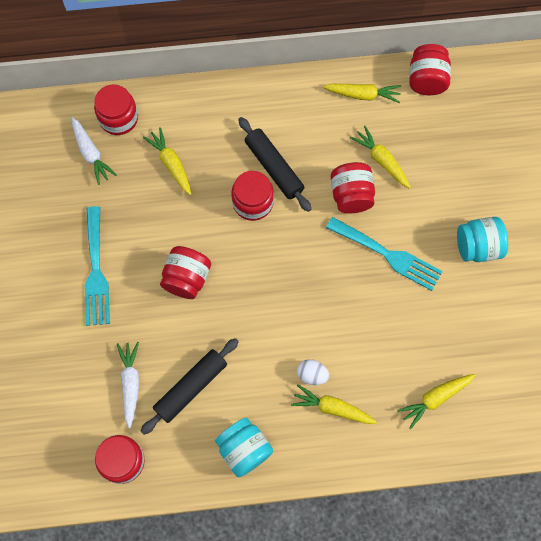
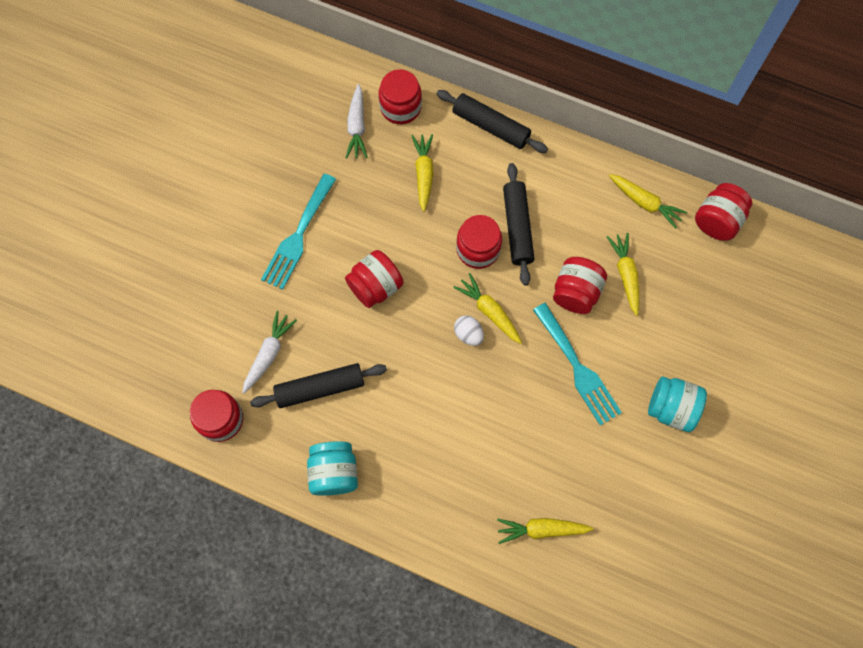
camera: 30 degrees right, 0 degrees up
(203, 96) = (491, 126): none -> black rolling pin
(312, 375) = (437, 440): white egg -> white egg (468, 334)
(332, 408) = (438, 482): yellow carrot -> yellow carrot (489, 311)

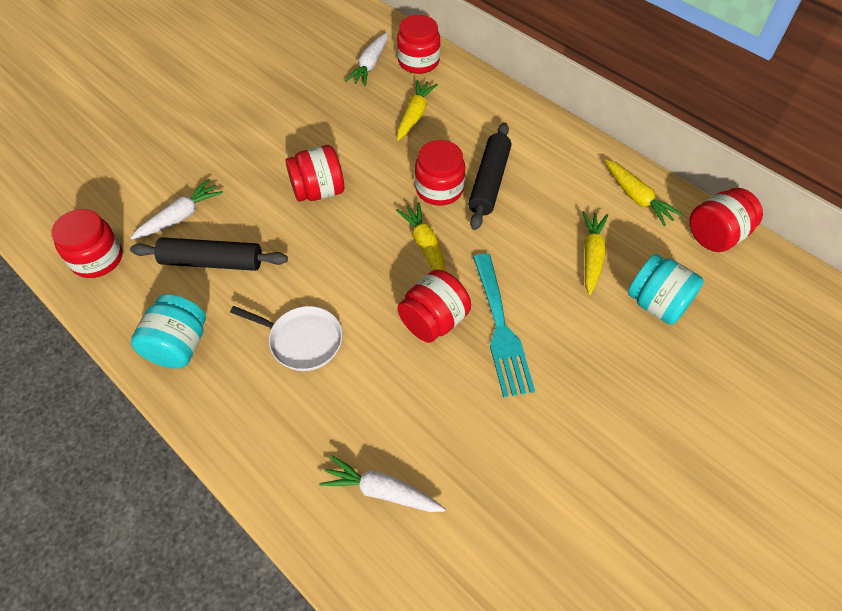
camera: 20 degrees right, 15 degrees down
(298, 236) = (267, 131): turquoise fork -> none
(429, 433) = (302, 340): none -> white pan
(468, 334) = (392, 260): white egg -> none
(491, 126) = (499, 96): black rolling pin -> none
(541, 529) = (382, 491): yellow carrot -> white carrot
(576, 292) = (528, 256): red jar -> red jar (433, 321)
(671, 408) = (599, 407): turquoise jar -> turquoise jar (657, 304)

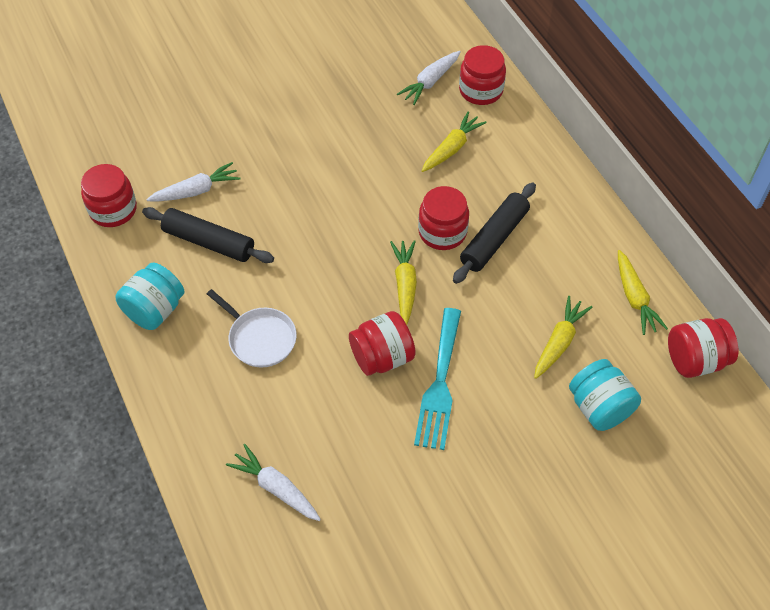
camera: 20 degrees right, 0 degrees up
(318, 191) = (328, 201): red jar -> none

